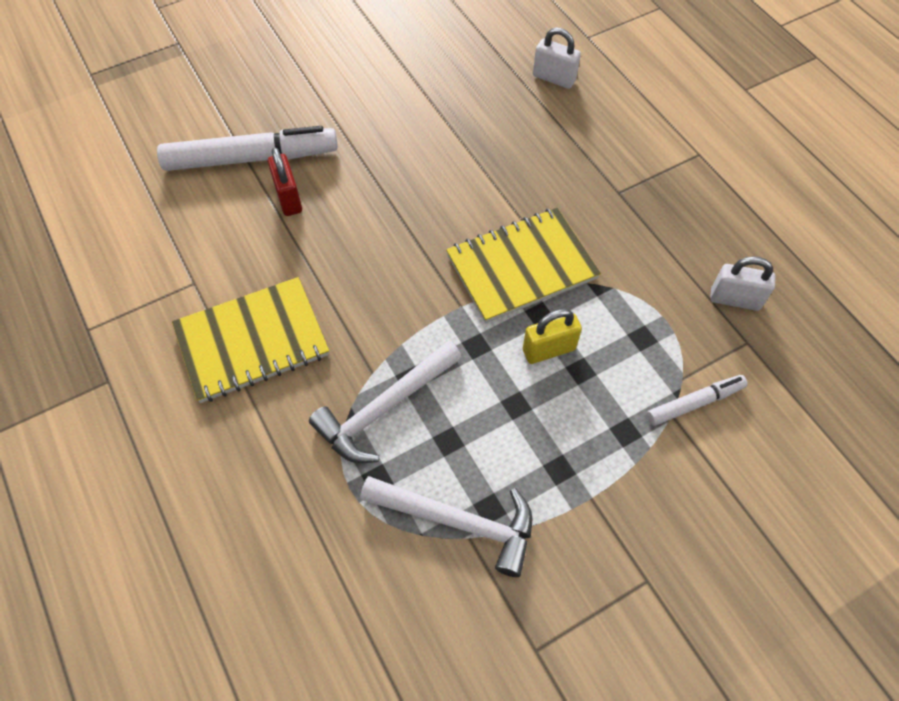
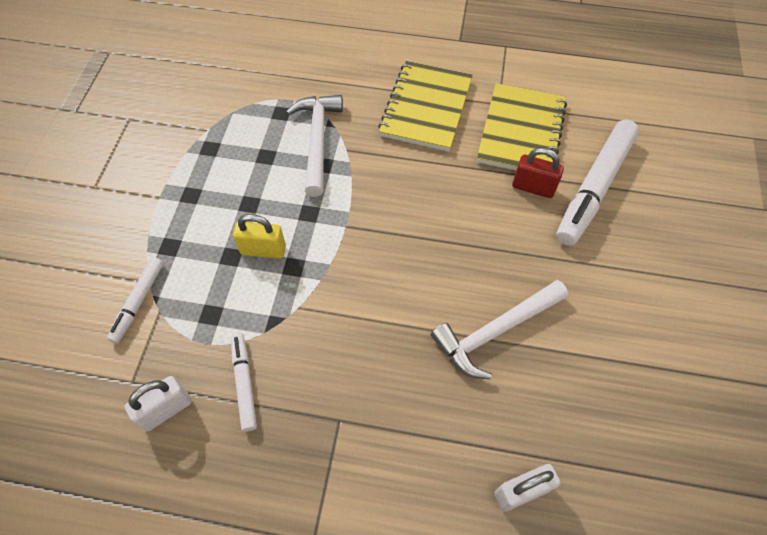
camera: 130 degrees right, 0 degrees up
(458, 521) = (219, 130): white hammer -> white hammer (495, 332)
(521, 267) = (339, 286): yellow notebook -> yellow notebook (521, 132)
(548, 350) = (263, 250): yellow padlock -> yellow padlock turned 75 degrees clockwise
(661, 267) = (244, 383): none -> white marker

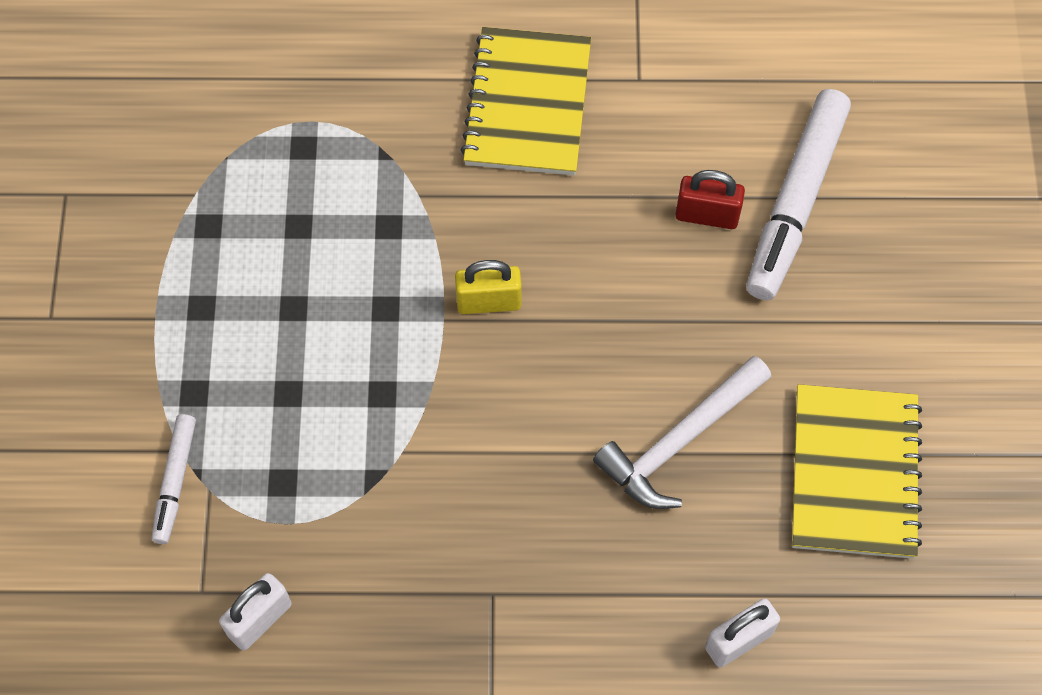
camera: 10 degrees left, 5 degrees up
(244, 383) = (355, 567): white marker -> none
(263, 250) = (332, 376): yellow padlock -> yellow padlock (489, 302)
(317, 141) = (371, 187): white hammer -> none
(521, 132) = (678, 125): yellow notebook -> yellow notebook (854, 473)

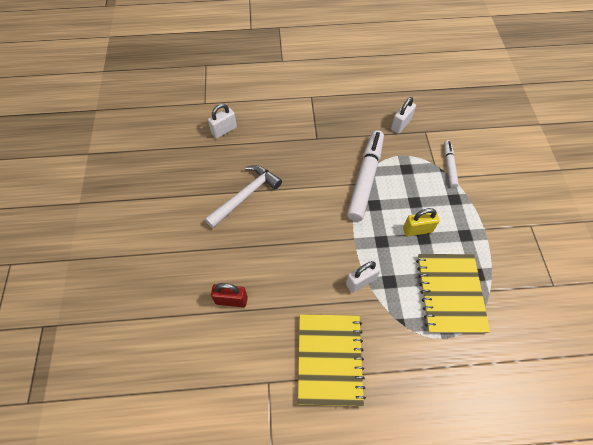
camera: 175 degrees right, 5 degrees down
(446, 230) = (361, 281): none -> white padlock
(489, 302) = (334, 248): yellow padlock -> yellow padlock (417, 230)
(795, 202) = (185, 312): white marker -> white marker (365, 178)
(854, 473) = (173, 189): yellow notebook -> yellow notebook (450, 293)

